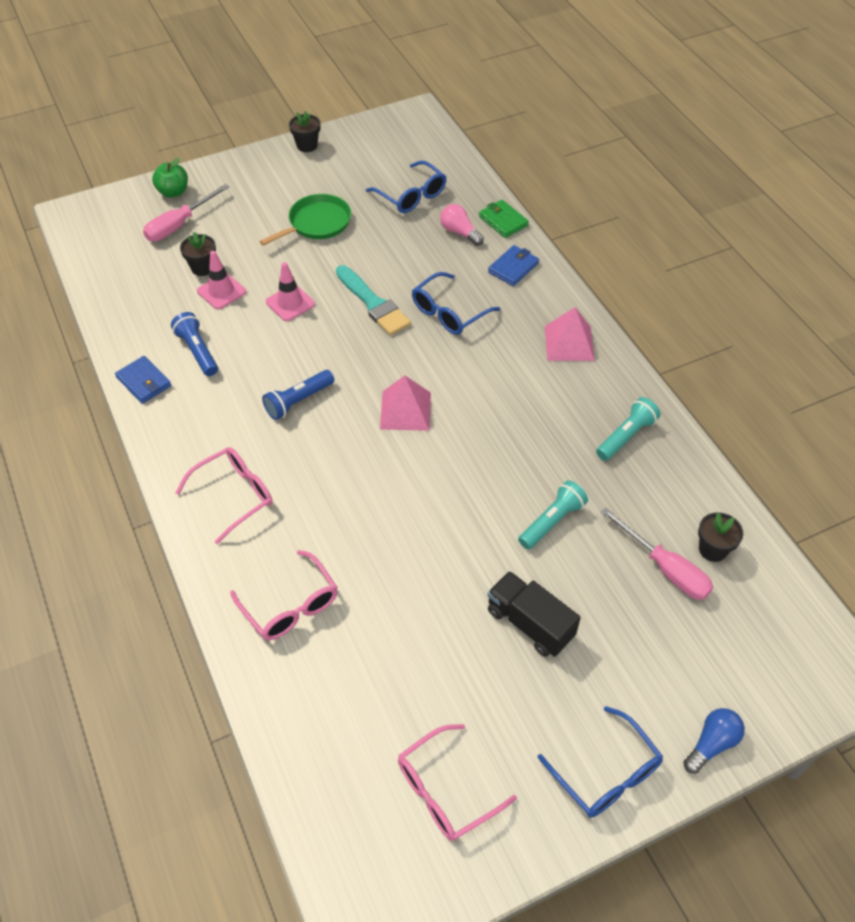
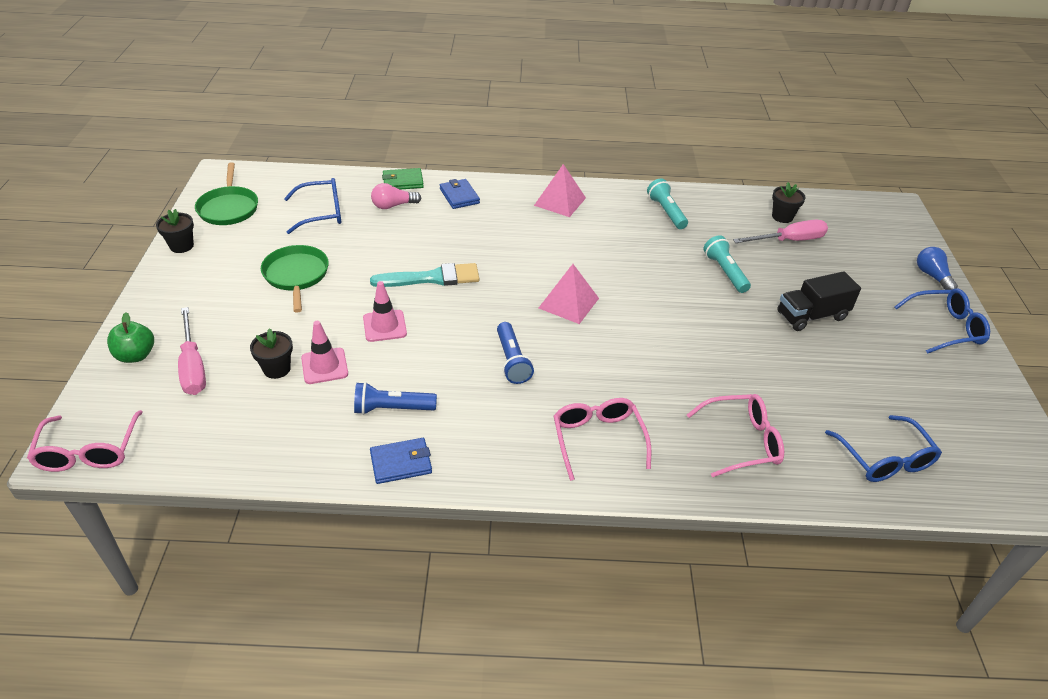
camera: 65 degrees left, 10 degrees down
(374, 142) = (229, 208): none -> green pan
(445, 791) = (945, 410): pink glasses -> pink glasses (89, 452)
(448, 313) = (479, 243): blue glasses -> blue glasses (884, 459)

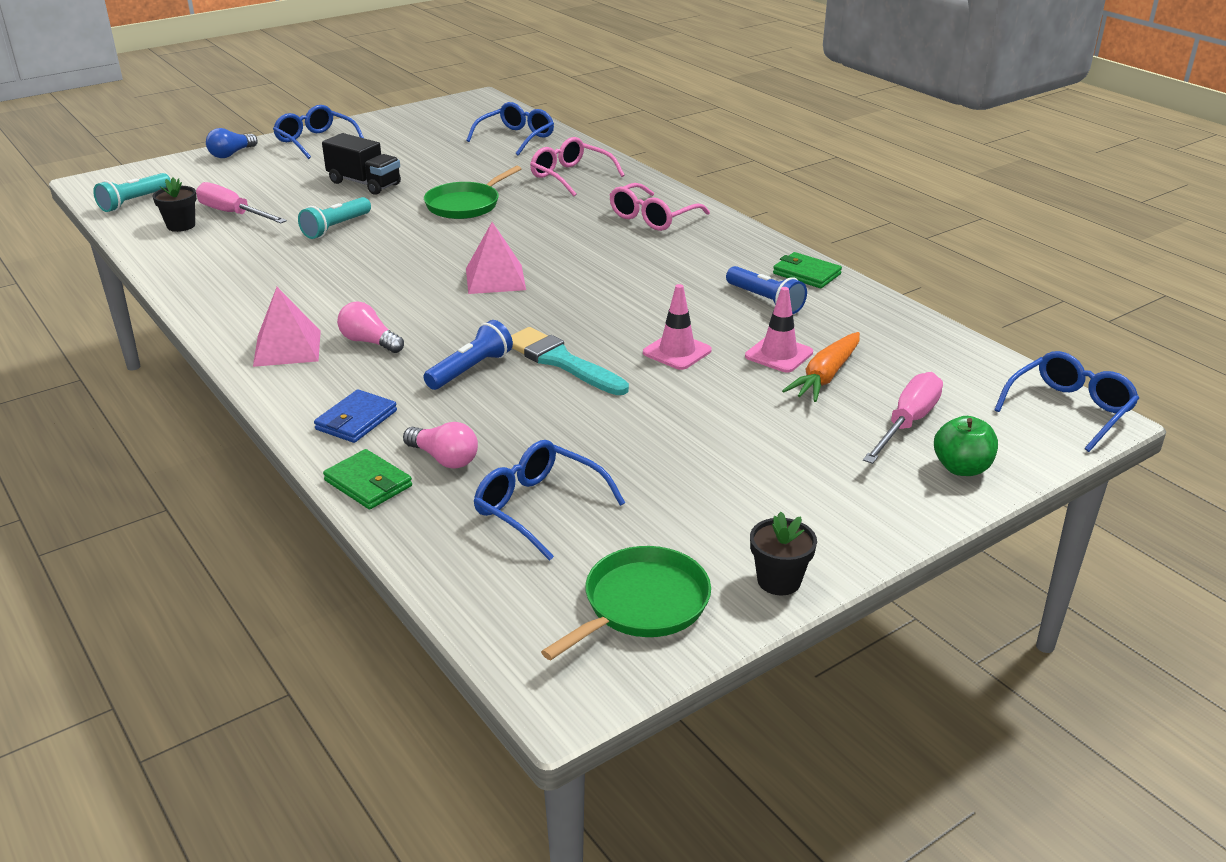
camera: 125 degrees left, 10 degrees down
(89, 452) = (1069, 409): pink glasses -> blue glasses
(277, 369) = (826, 376): black flower pot -> orange carrot
(296, 275) = (688, 448): green pan -> green pan (465, 205)
(401, 463) = (806, 274): blue wallet -> green wallet
(512, 361) = (621, 275): blue flashlight -> blue flashlight (470, 369)
(536, 227) = (369, 342): none -> pink light bulb
(666, 212) = (239, 282): turquoise flashlight -> turquoise flashlight (134, 202)

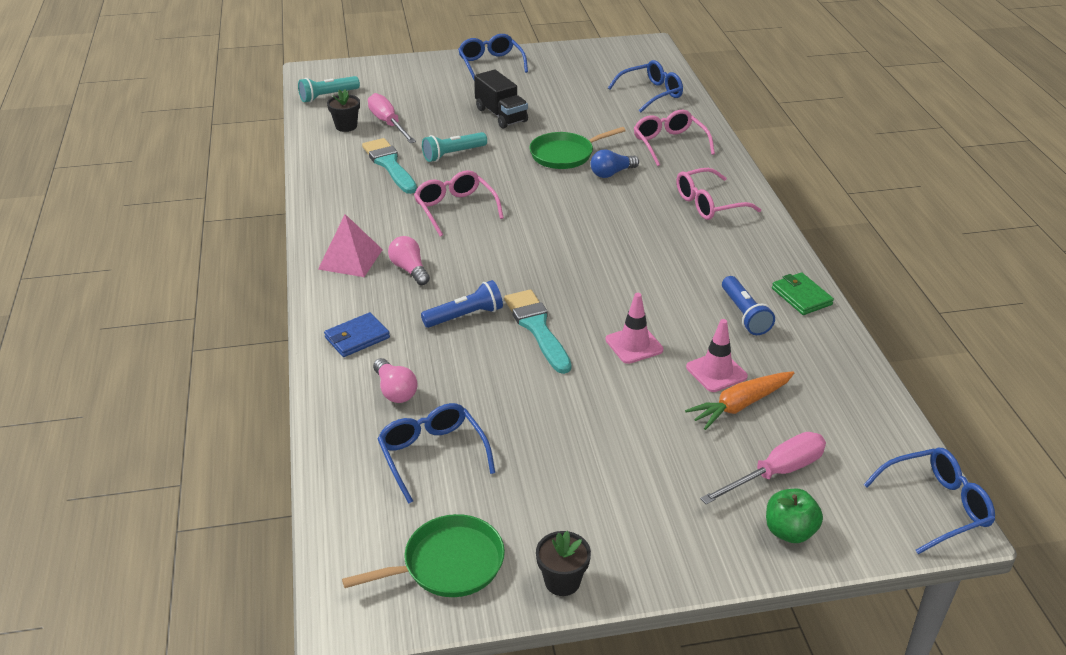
camera: 25 degrees right, 5 degrees up
(231, 154) = (421, 64): blue light bulb -> blue light bulb (611, 173)
(265, 251) = (389, 165): none -> turquoise brush
(368, 483) = (331, 395): green wallet -> none
(378, 276) = (455, 209): none -> pink glasses
(495, 279) = (540, 234): pink pyramid -> none

